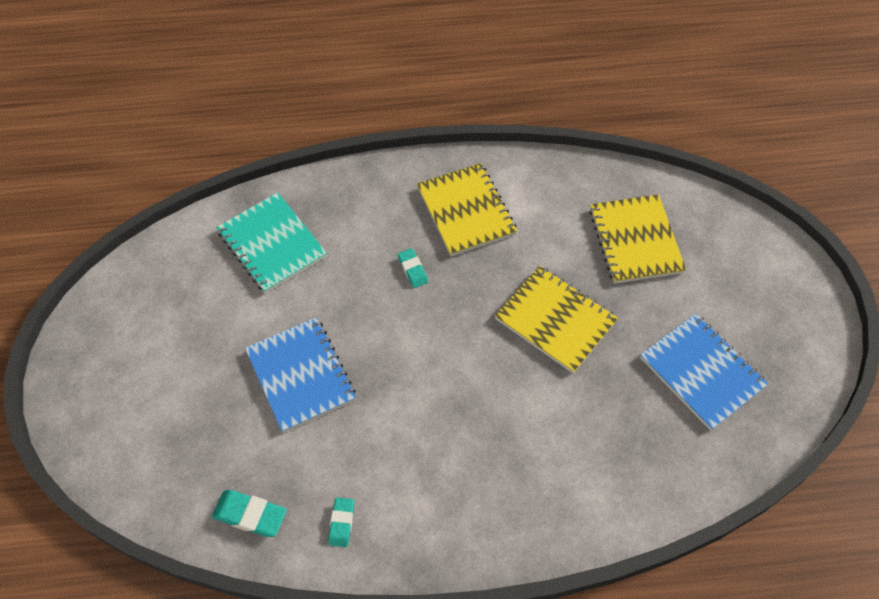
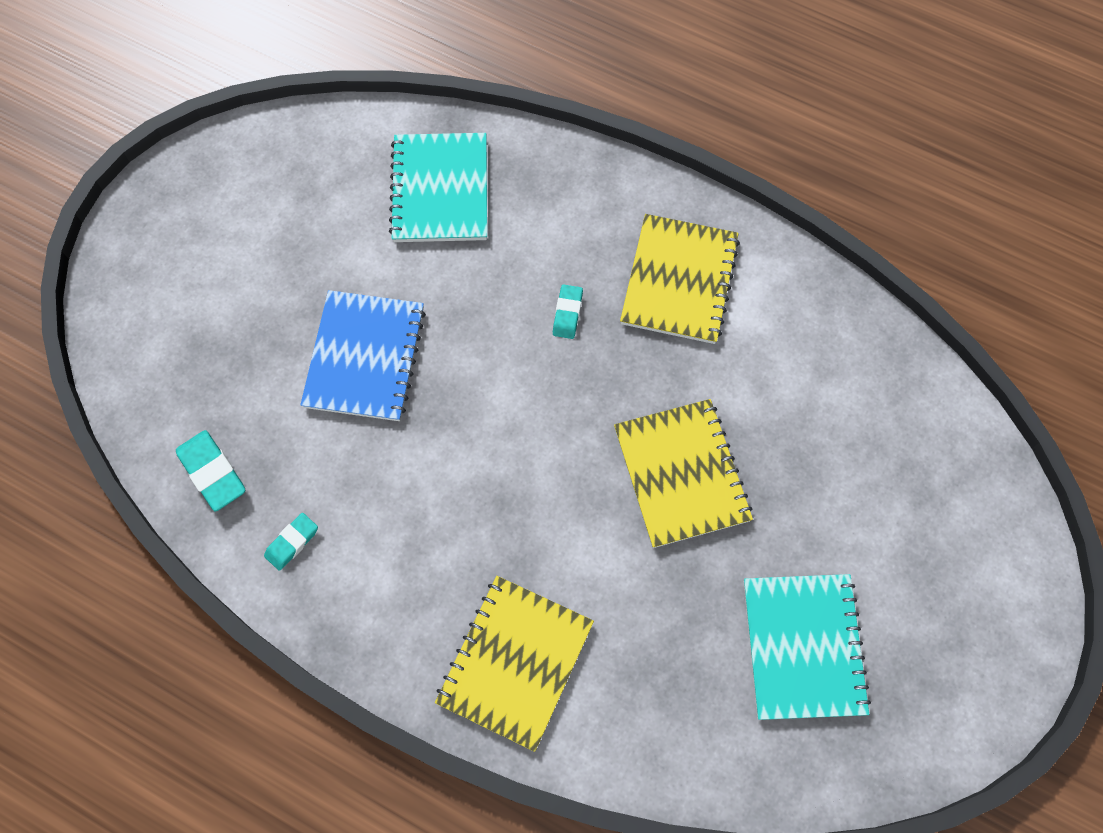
camera: 35 degrees right, 10 degrees up
(635, 240) = (851, 440): yellow notebook -> yellow notebook (515, 662)
(702, 372) = (803, 647): blue notebook -> turquoise notebook

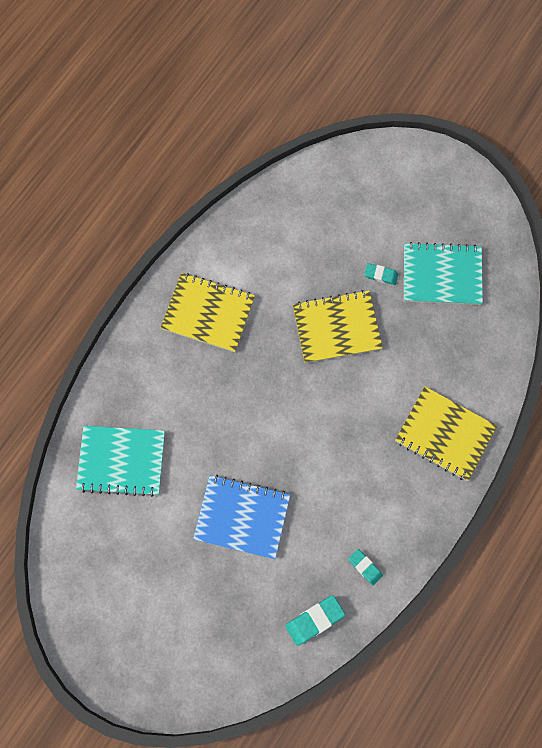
camera: 85 degrees left, 5 degrees up
(567, 313) = (224, 384): turquoise eraser -> turquoise eraser (381, 275)

